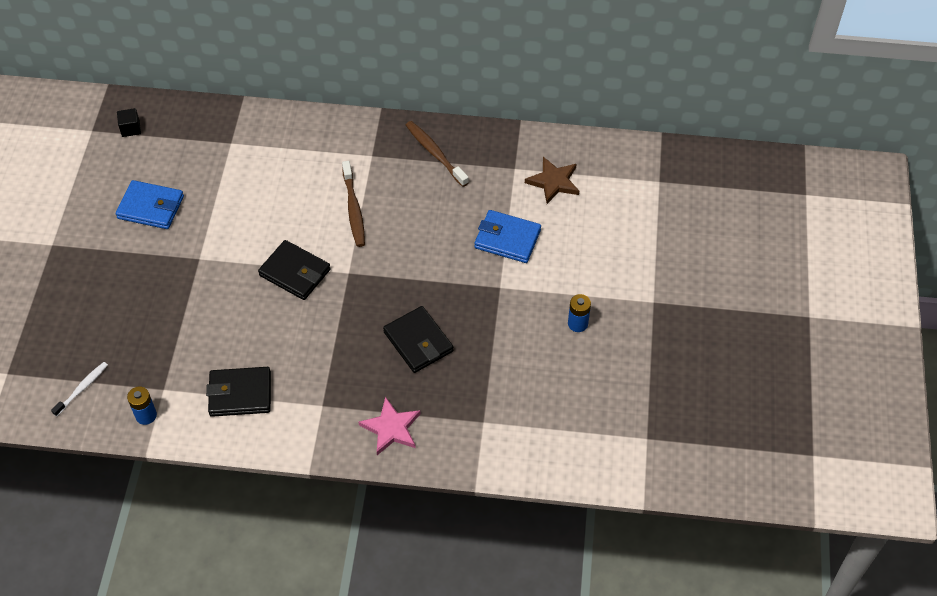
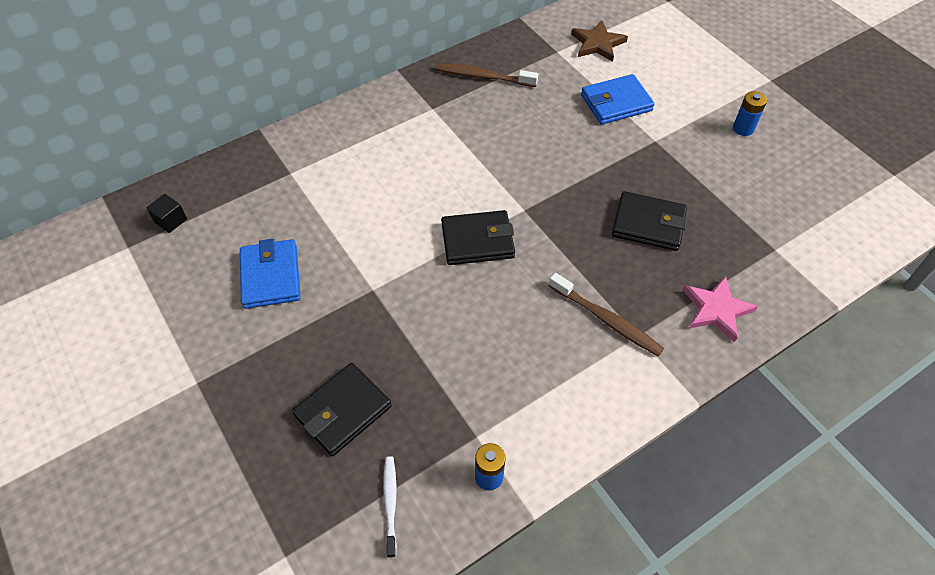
camera: 40 degrees left, 0 degrees up
(151, 207) = (271, 276): blue wallet -> blue wallet turned 75 degrees counterclockwise
(240, 394) = (555, 382): black wallet -> black wallet (343, 411)
(354, 209) = (467, 157): brown toothbrush -> brown toothbrush (607, 320)

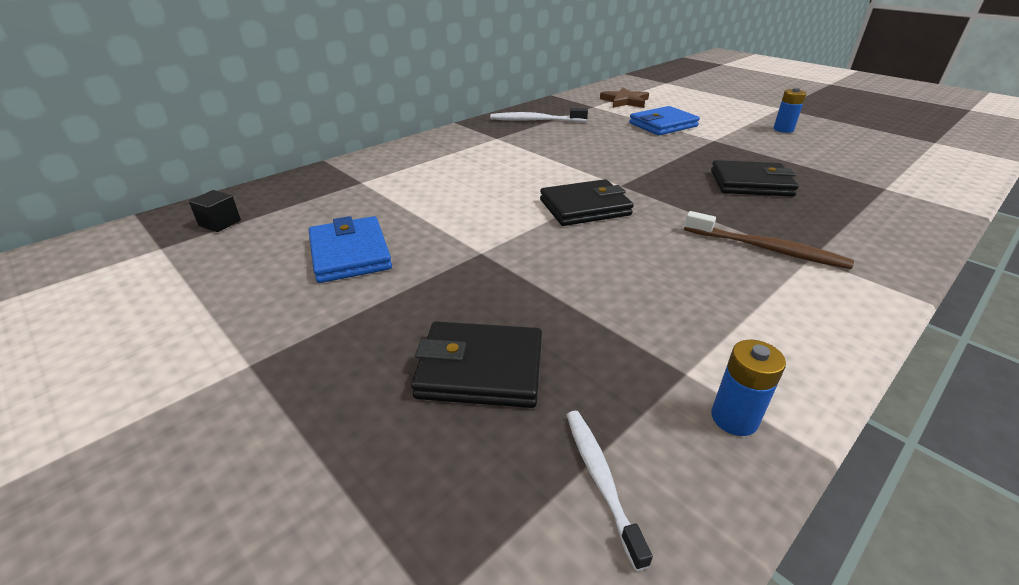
camera: 10 degrees left, 20 degrees down
(343, 411) = (480, 369): black wallet -> black wallet turned 60 degrees clockwise
(483, 76) = (535, 120): brown toothbrush -> white toothbrush
(716, 310) = (874, 230): pink star -> none

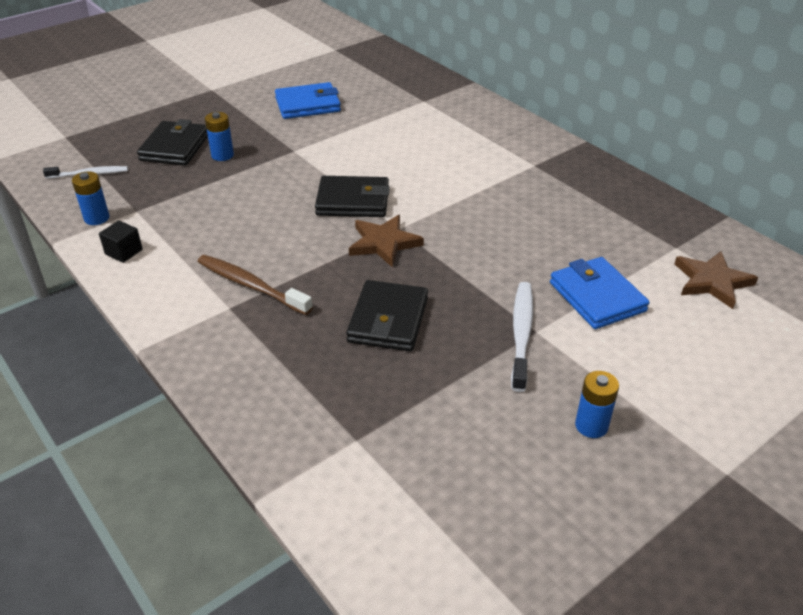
camera: 95 degrees right, 5 degrees up
(220, 223) = (363, 60): black cube -> black cube (124, 252)
(501, 310) = (222, 155): none -> blue battery
(535, 120) = (600, 193): white toothbrush -> white toothbrush (521, 334)
(585, 207) = (353, 201): black wallet -> black wallet turned 75 degrees counterclockwise
(648, 189) = (384, 243): none -> brown star
(767, 249) = (251, 285): brown toothbrush -> brown toothbrush turned 90 degrees clockwise

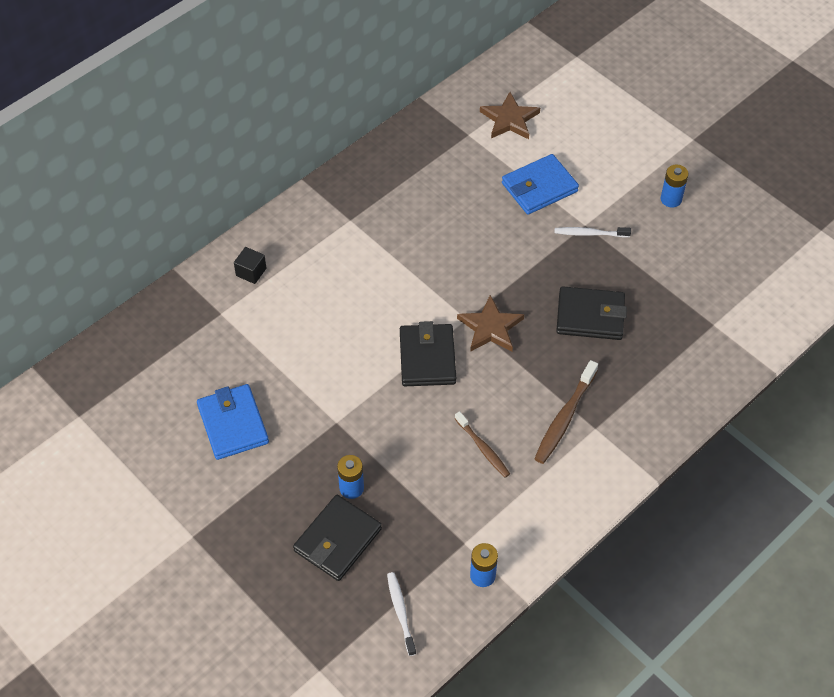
camera: 95 degrees left, 15 degrees up
(124, 252) = (533, 532): black cube -> black cube (251, 272)
(175, 147) = (337, 540): black wallet -> black wallet turned 60 degrees counterclockwise
(234, 228) = (483, 448): none -> brown toothbrush
(521, 334) = (589, 233): white toothbrush -> white toothbrush, size x0.66

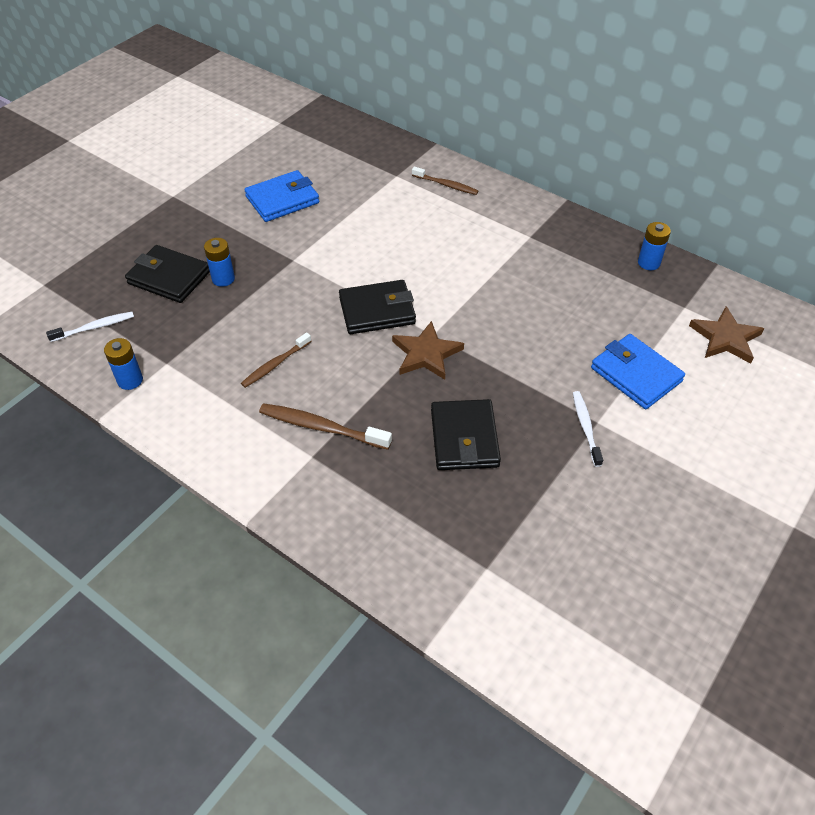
camera: 80 degrees right, 5 degrees down
(251, 272) = (446, 185): black cube -> brown toothbrush
(671, 199) = (675, 507): blue battery -> blue battery (648, 263)

